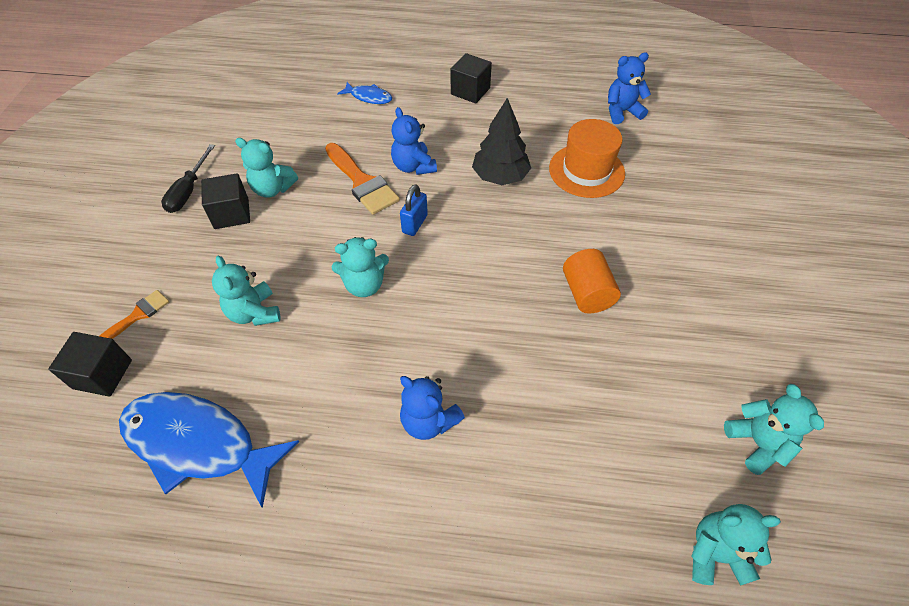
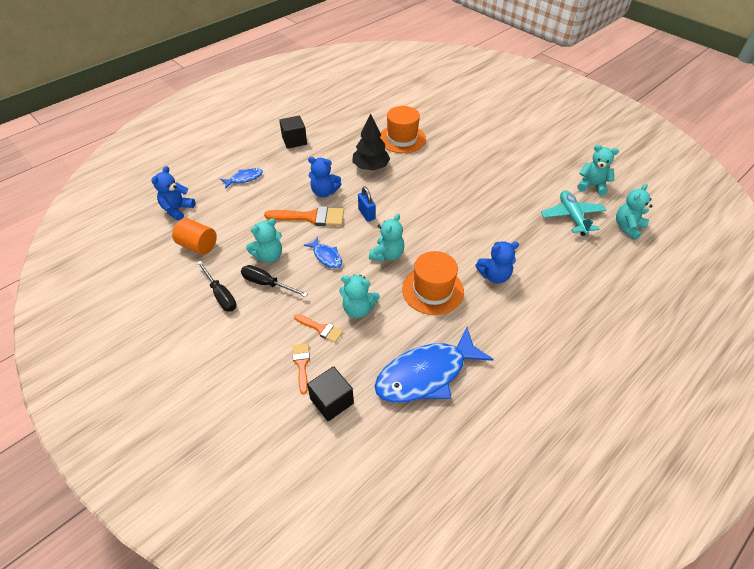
camera: 50 degrees left, 5 degrees down
(200, 298) = (321, 328): none -> orange brush
(231, 213) = (267, 283): black cube -> black screwdriver
(312, 233) = (326, 256): none -> blue fish
(343, 366) = (432, 290): none -> orange hat
(587, 293) = (474, 184): orange cylinder -> orange cylinder (198, 245)
(622, 112) = (378, 105): blue teddy bear -> blue teddy bear (177, 210)
(650, 453) = (572, 217): none -> turquoise plane

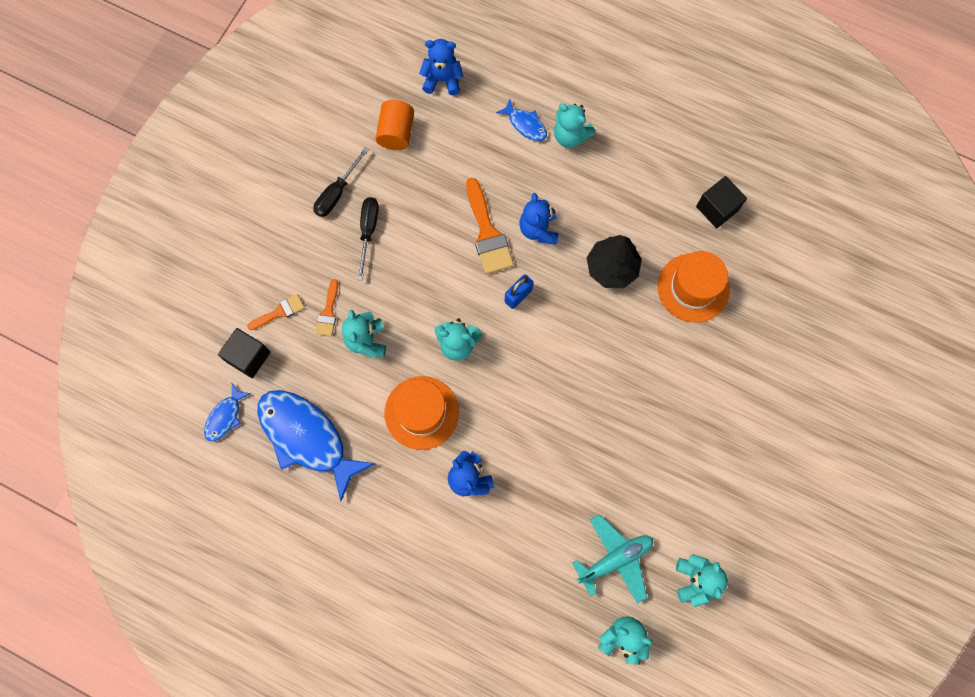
camera: 70 degrees right, 25 degrees up
(269, 256) = (408, 214): turquoise teddy bear -> turquoise teddy bear (570, 136)
(294, 141) = (626, 148): black cube -> black cube (717, 208)
(326, 256) = (430, 277): blue fish -> blue fish (225, 417)

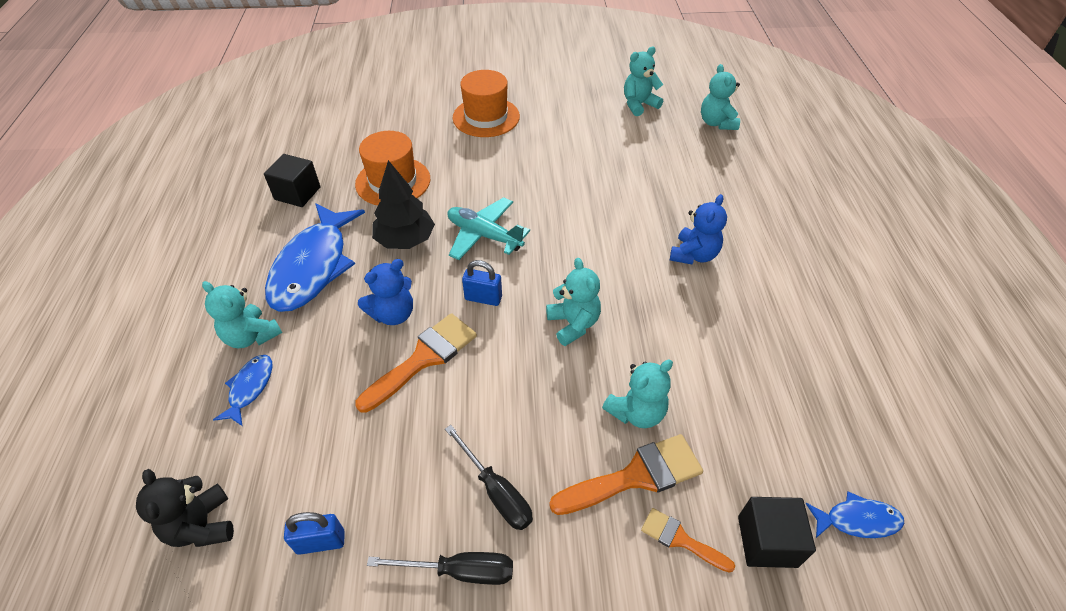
camera: 120 degrees left, 25 degrees down
(307, 438) = (790, 410): blue fish -> blue fish (313, 267)
(328, 312) = (635, 476): orange brush -> orange brush, size x1.78
(368, 231) = (496, 491): black screwdriver -> black screwdriver turned 105 degrees counterclockwise
(396, 133) = (321, 542): orange cylinder -> blue padlock
(421, 412) = (669, 320): orange hat -> orange hat (486, 117)
(442, 80) = (202, 526): blue teddy bear -> black teddy bear
(570, 136) = (251, 336): turquoise teddy bear -> turquoise teddy bear turned 120 degrees clockwise
(615, 559) = (666, 145): turquoise plane -> turquoise plane (484, 235)

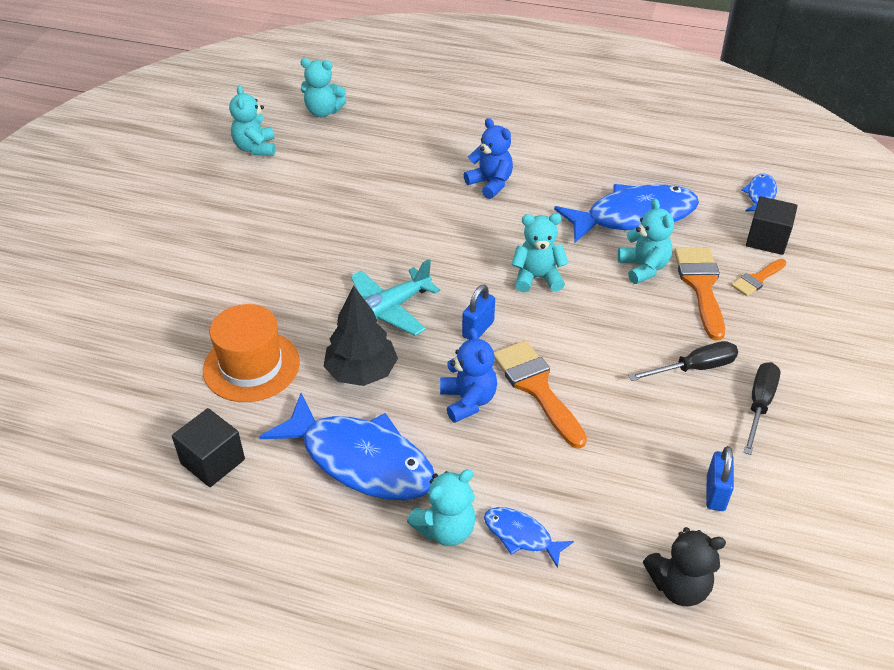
camera: 70 degrees left, 5 degrees down
(486, 117) = (186, 263): orange hat -> none
(720, 386) = (634, 216): none -> blue fish

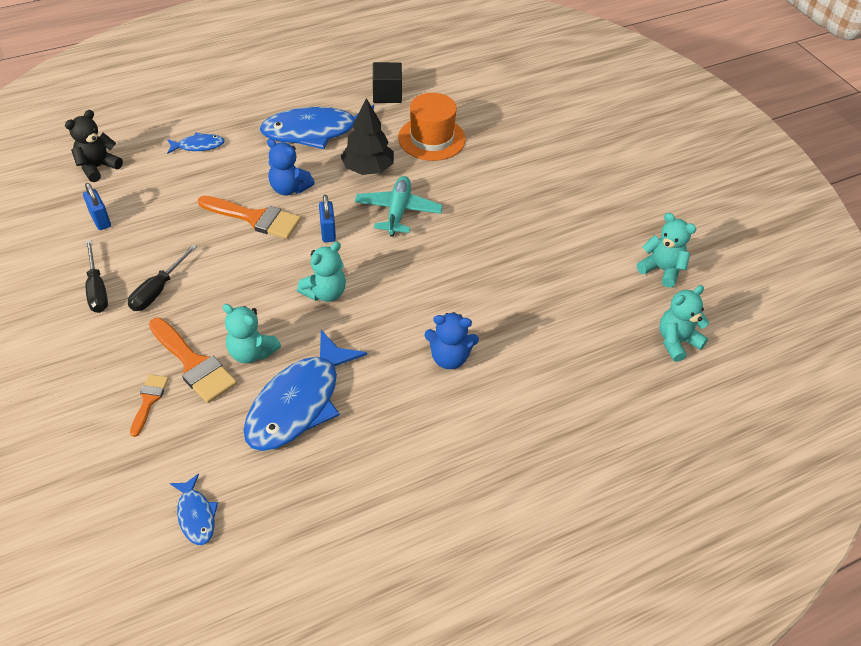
camera: 135 degrees right, 5 degrees up
(445, 529) = (240, 129): turquoise teddy bear -> none
(767, 239) = (161, 454): black cube -> none

